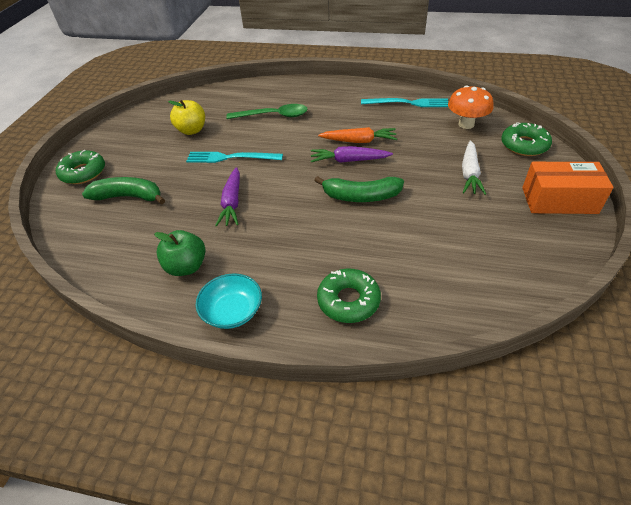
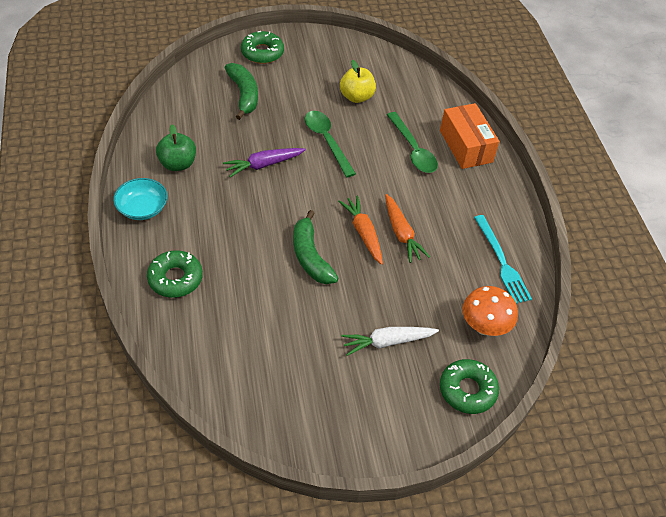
camera: 60 degrees right, 5 degrees up
(230, 158) = (327, 141): turquoise fork -> green spoon
(349, 160) = (363, 233): purple carrot -> orange carrot
(559, 200) = (374, 430): orange box -> orange box (466, 146)

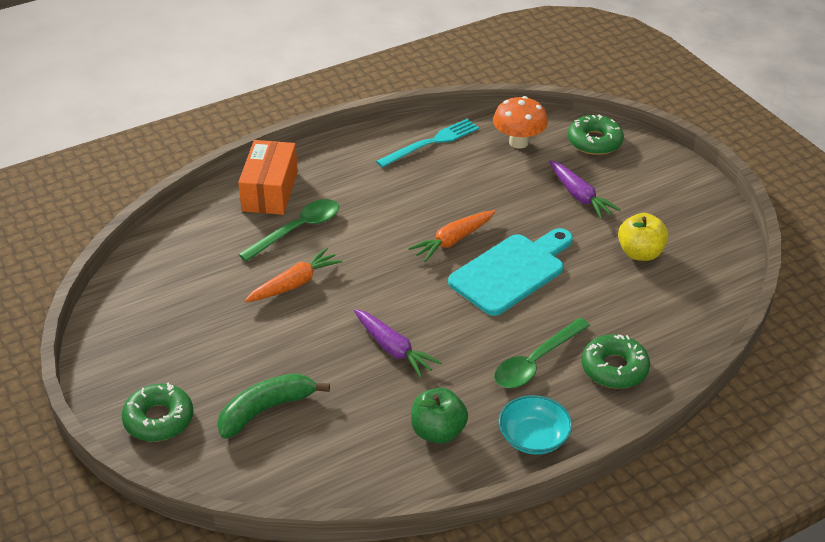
camera: 105 degrees left, 10 degrees down
(310, 256) = (511, 272): green banana -> turquoise cutting board
(327, 141) = (320, 304): green spoon -> green spoon (536, 362)
(356, 97) = (220, 298): yellow apple -> yellow apple (640, 253)
(387, 342) = (580, 196): white carrot -> purple carrot
(401, 233) = (435, 214): orange carrot -> orange carrot (294, 284)
(466, 146) = (270, 191): orange box -> orange box turned 45 degrees counterclockwise

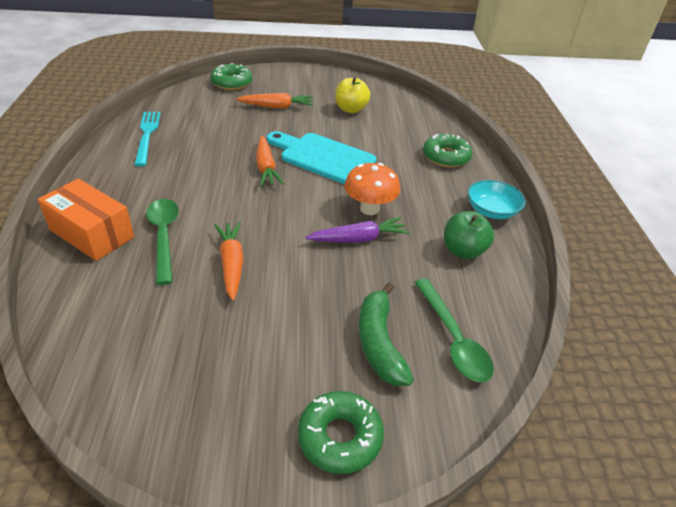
camera: 65 degrees left, 0 degrees up
(511, 272) = (323, 157): turquoise cutting board -> turquoise cutting board turned 45 degrees counterclockwise
(518, 142) = (196, 105): orange mushroom -> orange mushroom (369, 209)
(536, 362) = (419, 182): green spoon -> green spoon (453, 338)
(580, 196) = (277, 107): purple carrot -> orange carrot

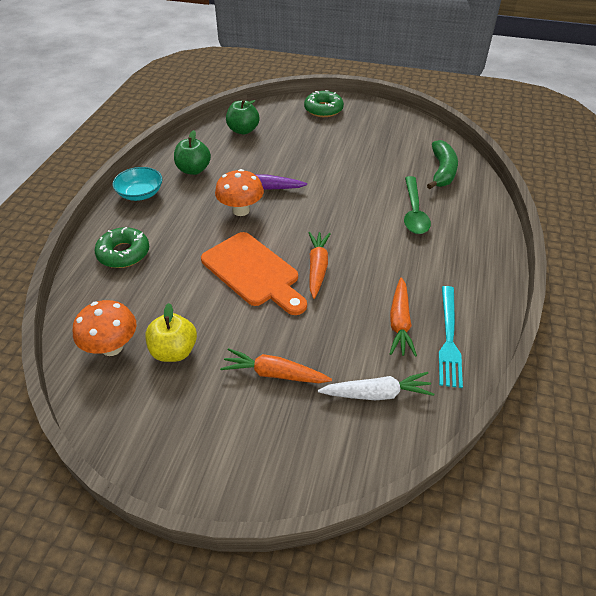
camera: 160 degrees left, 5 degrees up
(92, 233) = (471, 223): orange box -> none
(205, 105) = (377, 393): none -> white carrot
(231, 264) = (364, 186): orange carrot -> orange carrot (400, 322)
(232, 83) = (329, 456): green donut -> none
(323, 157) = (253, 272): turquoise cutting board -> orange cutting board
(379, 342) = (285, 135): green banana -> green banana (442, 171)
(393, 107) = (112, 347): none -> orange mushroom
(453, 338) = (243, 130): green spoon -> green apple

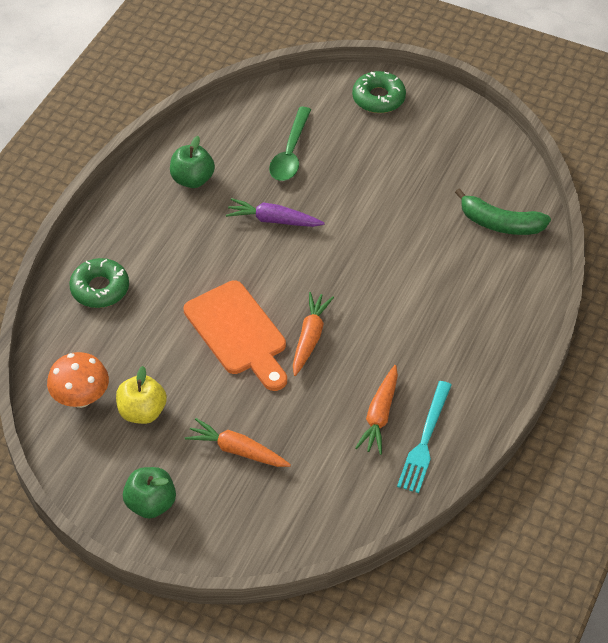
camera: 10 degrees right, 5 degrees up
(140, 194) = (125, 208): turquoise bowl -> none
(241, 210) = (239, 248): orange mushroom -> none
(243, 130) = (264, 122): green apple -> green apple (151, 504)
(377, 393) = (332, 485): white carrot -> none
(414, 212) = (443, 279): green spoon -> green spoon (290, 153)
(442, 171) = (500, 223): green banana -> green banana turned 90 degrees clockwise

